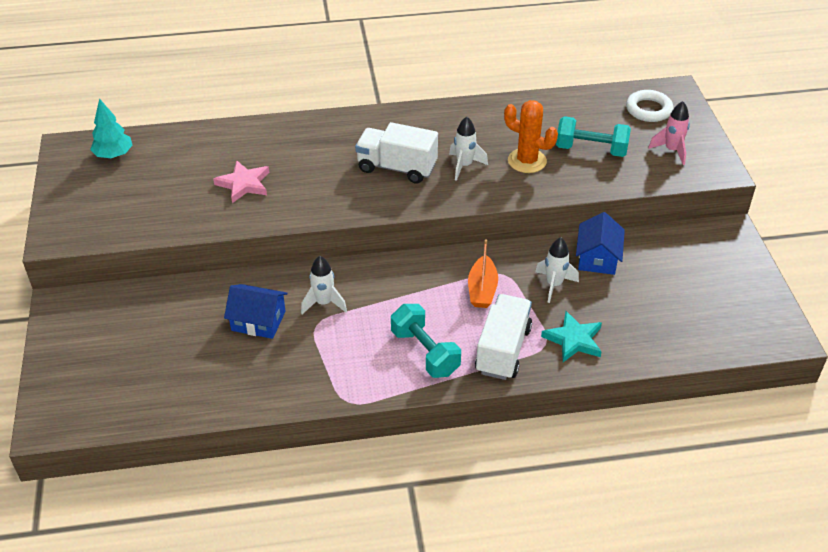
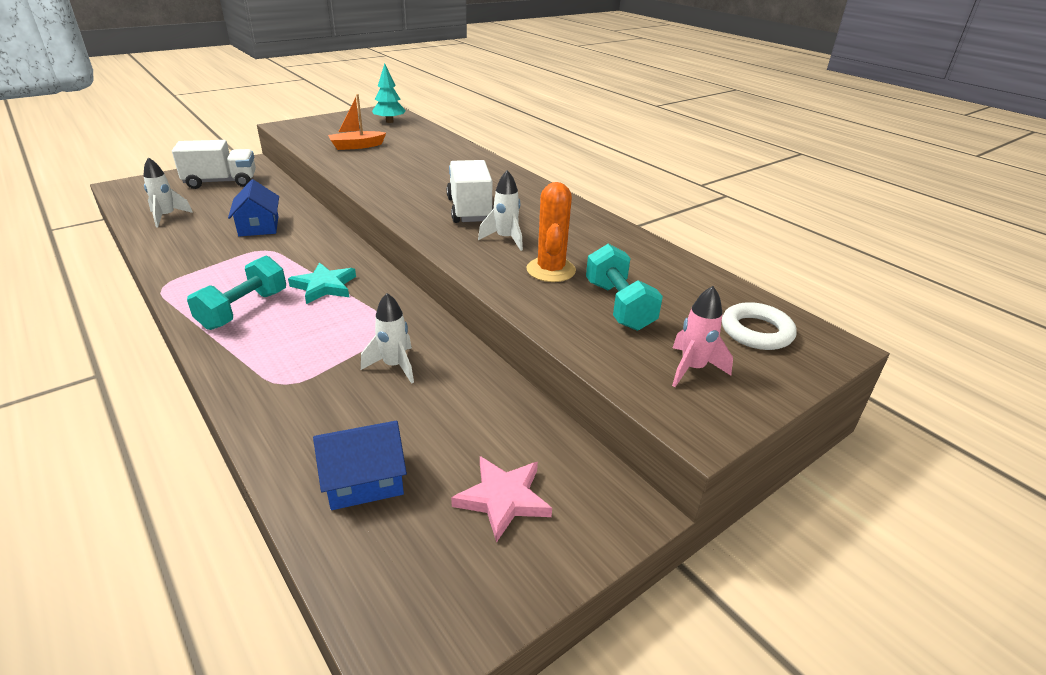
camera: 60 degrees right, 10 degrees down
(244, 184) = (391, 161): pink star -> pink star (503, 499)
(324, 303) = (294, 246): white rocket -> white rocket (167, 217)
(482, 289) = (358, 320): orange boat -> orange boat (356, 146)
(503, 350) = (263, 356): white truck -> white truck (221, 182)
(573, 340) = (300, 403): turquoise star -> turquoise star (324, 286)
(597, 258) = (467, 388): blue house -> blue house (364, 480)

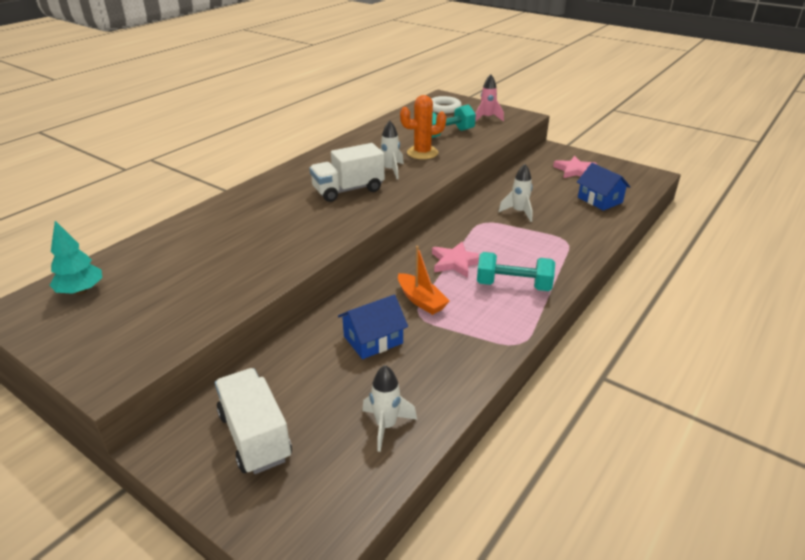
camera: 105 degrees left, 0 degrees up
(324, 286) = (456, 262): turquoise star -> pink star
(356, 146) = (197, 286): orange boat -> orange boat (421, 300)

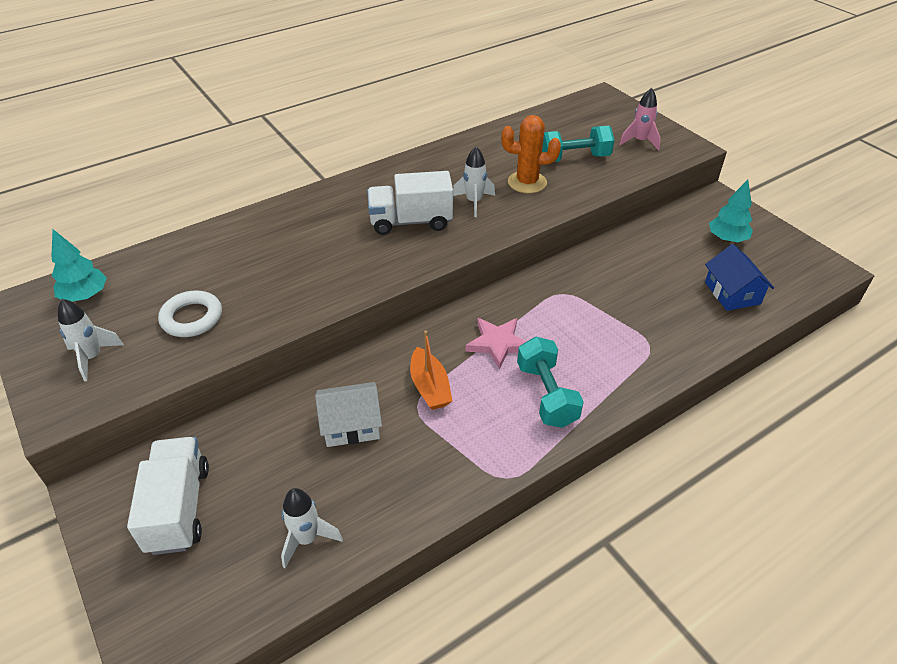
camera: 20 degrees right, 10 degrees up
(373, 340) = (351, 425): blue house -> white house
(444, 108) = (594, 115): white ring -> white ring (192, 318)
(513, 285) = (546, 395): turquoise dumbbell -> turquoise dumbbell turned 45 degrees clockwise
(519, 212) = (615, 288): white rocket -> white rocket (93, 357)
(575, 171) = (726, 239): pink star -> turquoise tree

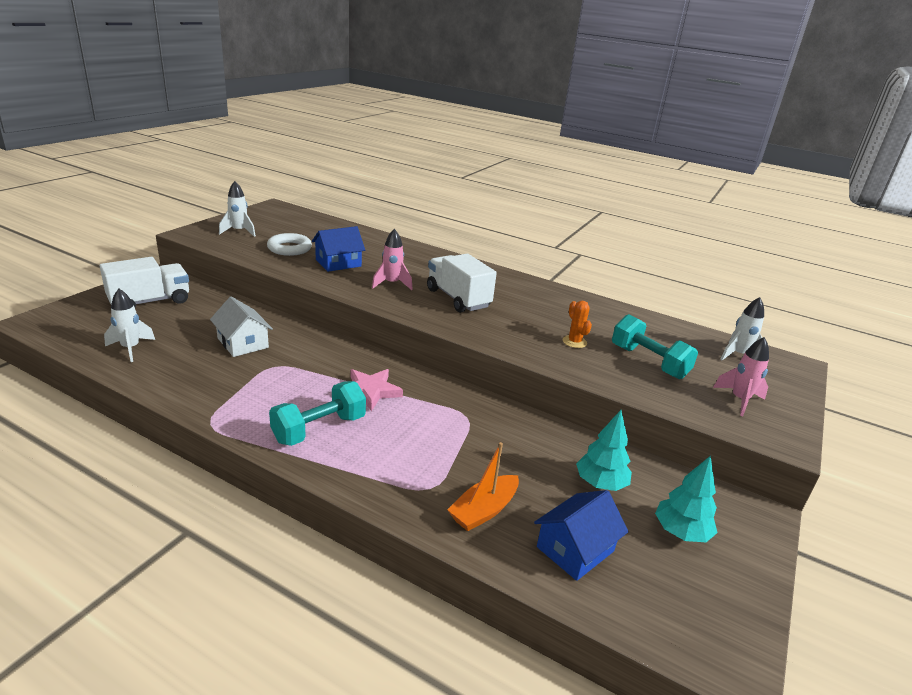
camera: 60 degrees right, 15 degrees down
(85, 296) = (291, 219): turquoise tree -> turquoise tree (600, 483)
(267, 285) = (338, 263): none -> blue house
(350, 257) = (392, 284): none -> pink rocket
(430, 387) = (298, 368): orange boat -> orange boat (484, 510)
(474, 202) = (514, 321): white rocket -> white rocket (738, 355)
(527, 182) = (574, 342): orange cactus -> orange cactus, size x0.59

